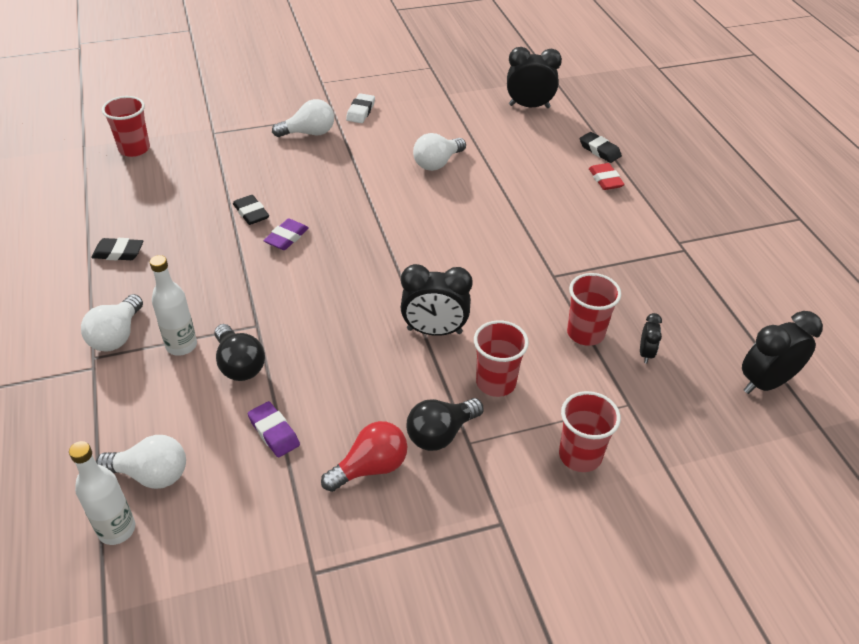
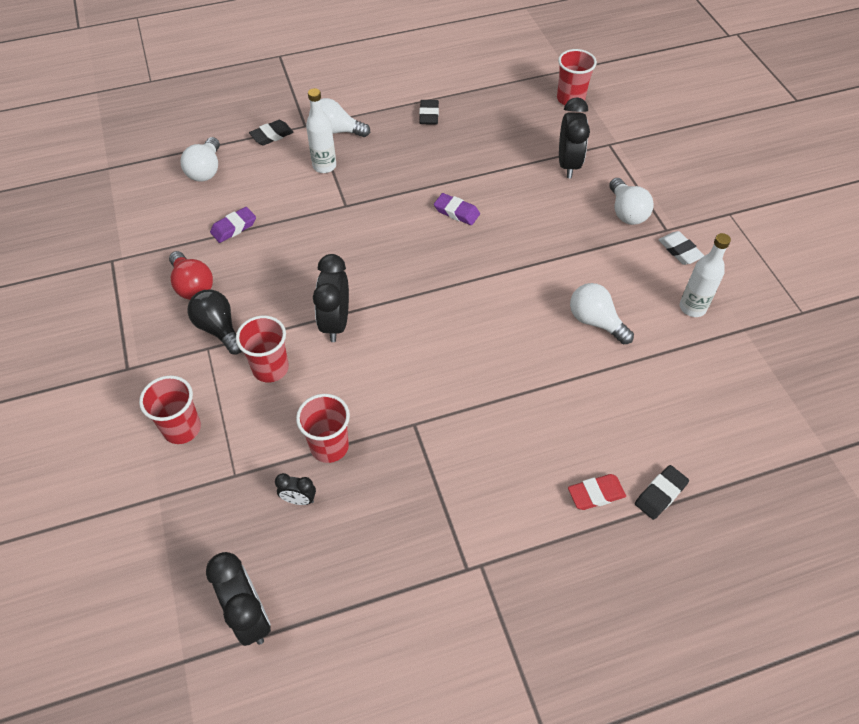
camera: 90 degrees right, 10 degrees up
(117, 530) = (165, 162): white bottle -> white bottle (692, 307)
(239, 364) = (303, 200): black light bulb -> none
(251, 213) = (489, 185): black eraser -> black eraser (272, 135)
(360, 111) = (679, 250): white eraser -> white eraser turned 45 degrees clockwise
(529, 106) = (743, 418): black clock -> black clock (568, 164)

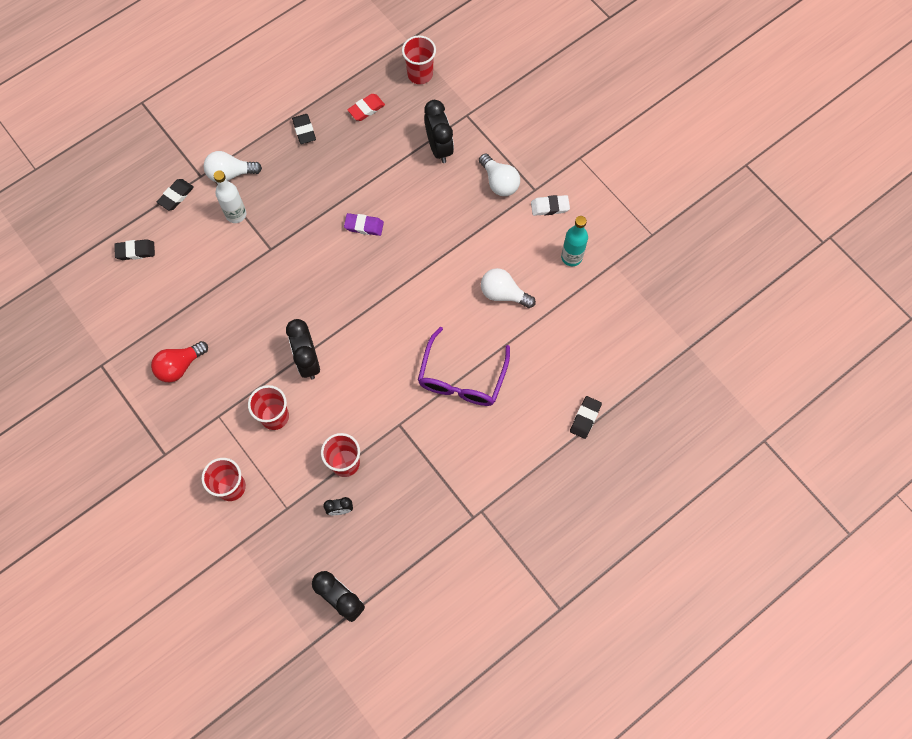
camera: 20 degrees left, 15 degrees up
(192, 285) = (179, 366): red light bulb -> red light bulb turned 105 degrees clockwise
(206, 170) = (135, 251): white light bulb -> black eraser
(219, 329) = (219, 397): black light bulb -> none
(234, 227) = (187, 301): purple eraser -> none
(512, 396) = (462, 378): none -> purple glasses
(596, 494) = (542, 433): red eraser -> red eraser (366, 109)
(679, 250) = (549, 207): white eraser -> white eraser turned 45 degrees counterclockwise
(692, 307) = (571, 257): white bottle -> turquoise bottle

